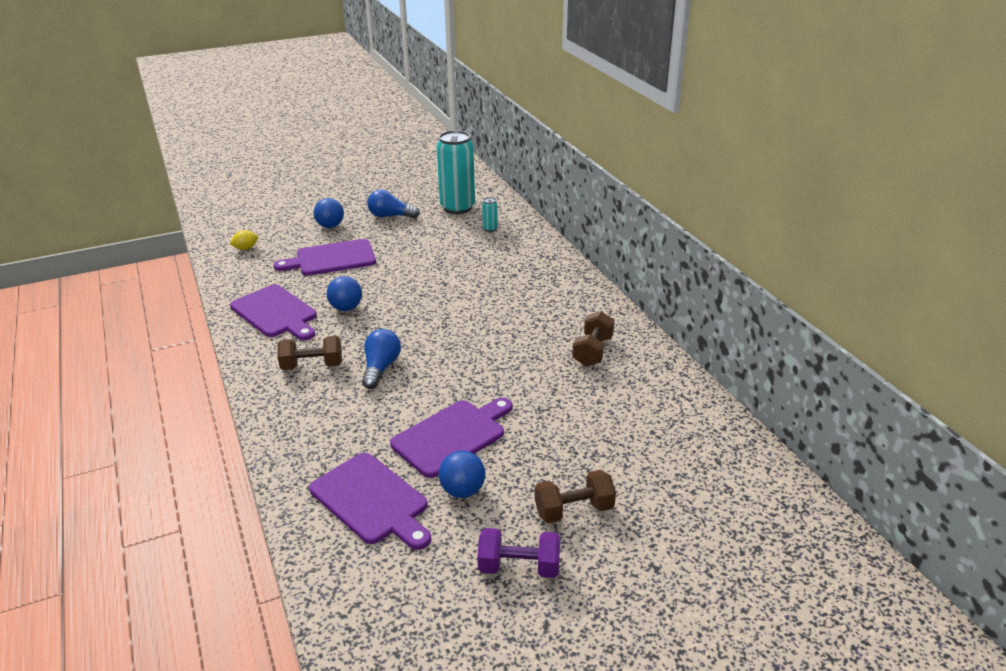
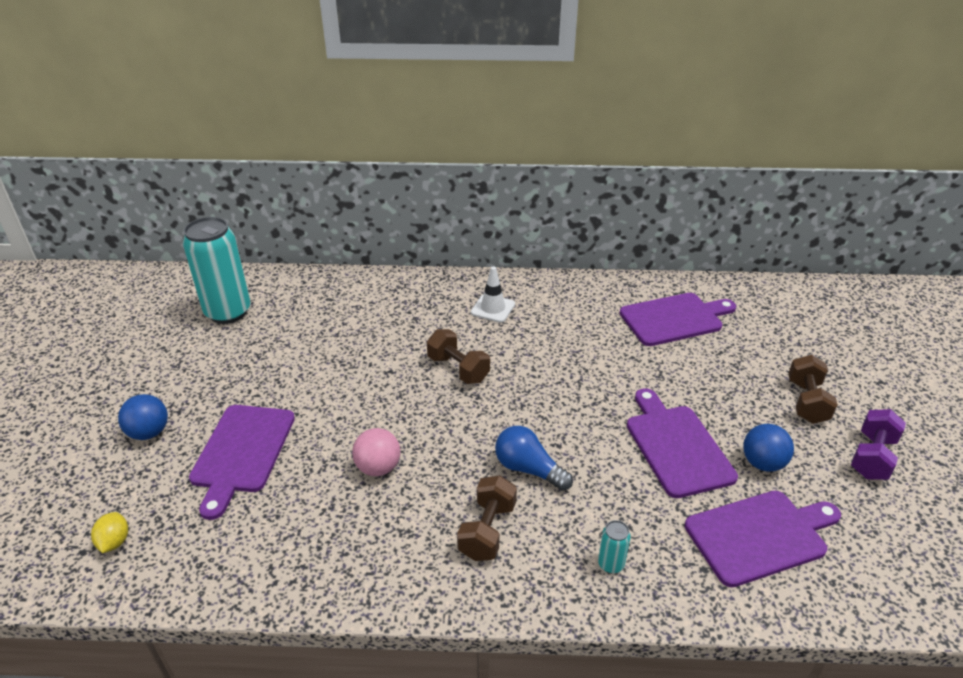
camera: 65 degrees left, 5 degrees up
(275, 313) = (334, 542): purple cutting board -> purple cutting board (674, 319)
(346, 308) = (378, 468): blue ball -> pink ball
(390, 216) = (186, 370): blue light bulb -> none
(490, 229) = (304, 304): turquoise can -> turquoise can (610, 564)
(558, 303) = (493, 308): none -> white traffic cone
(592, 351) = (586, 316): brown dumbbell -> brown dumbbell (458, 369)

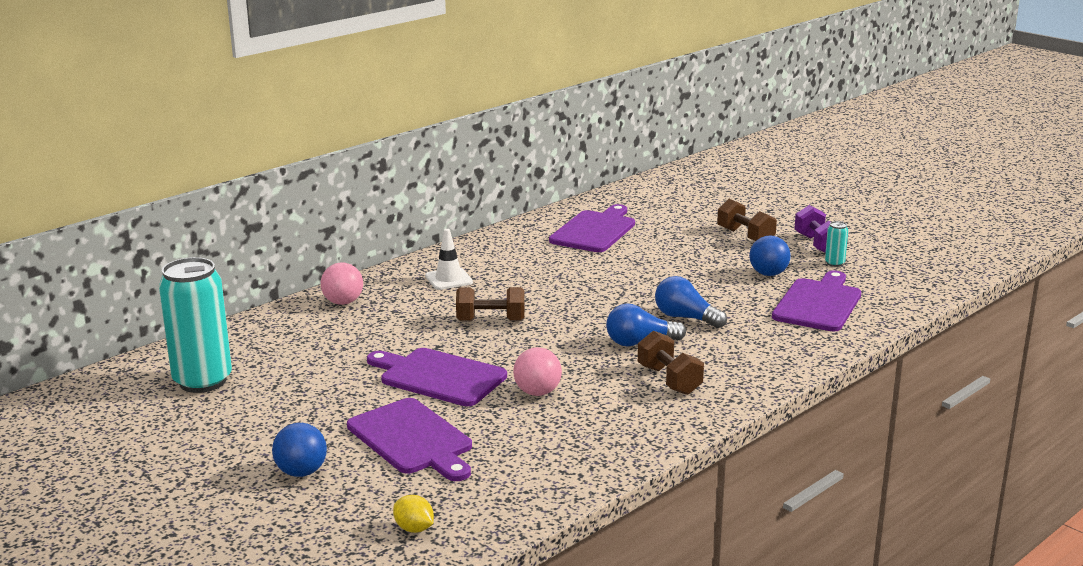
camera: 45 degrees left, 15 degrees down
(397, 291) = (343, 302): none -> pink ball
(607, 467) = (686, 318): none -> blue light bulb
(610, 564) = (765, 355): turquoise can -> turquoise can (834, 263)
(677, 446) = (709, 289): purple cutting board -> purple cutting board (439, 376)

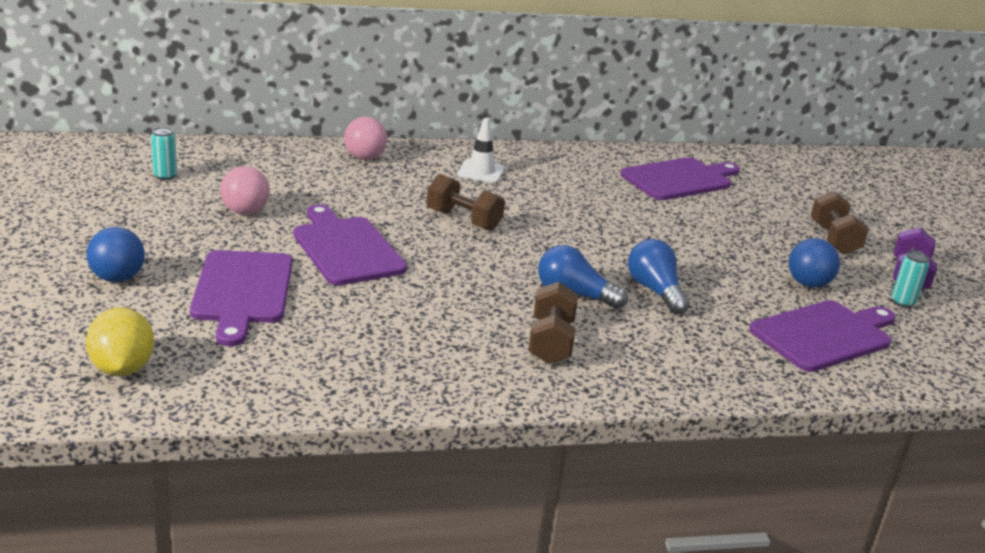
camera: 30 degrees right, 5 degrees up
(202, 381) = (165, 176): turquoise can -> turquoise can, size x0.41
(414, 529) = (122, 368): yellow lemon -> yellow lemon, size x1.62
(537, 392) = (409, 299): pink ball -> pink ball (245, 212)

